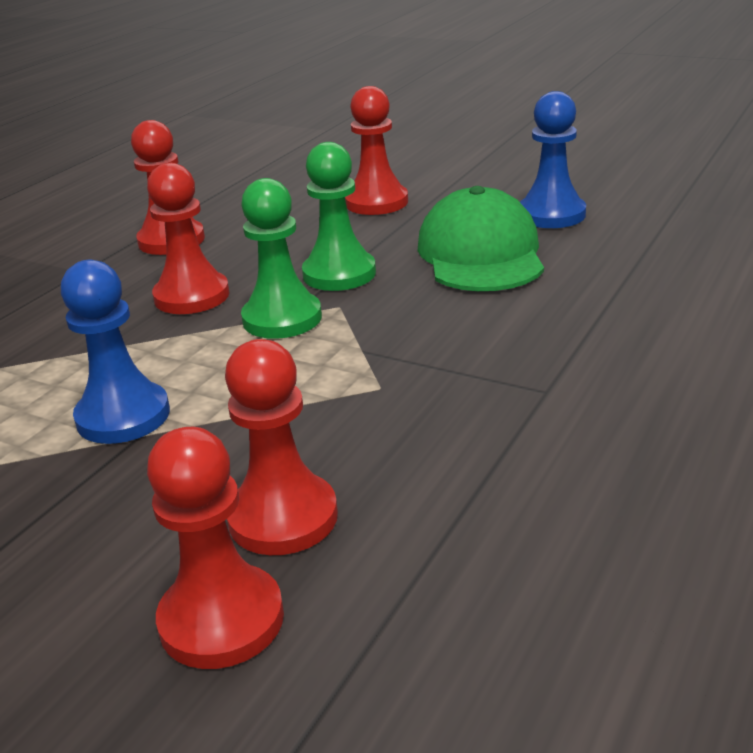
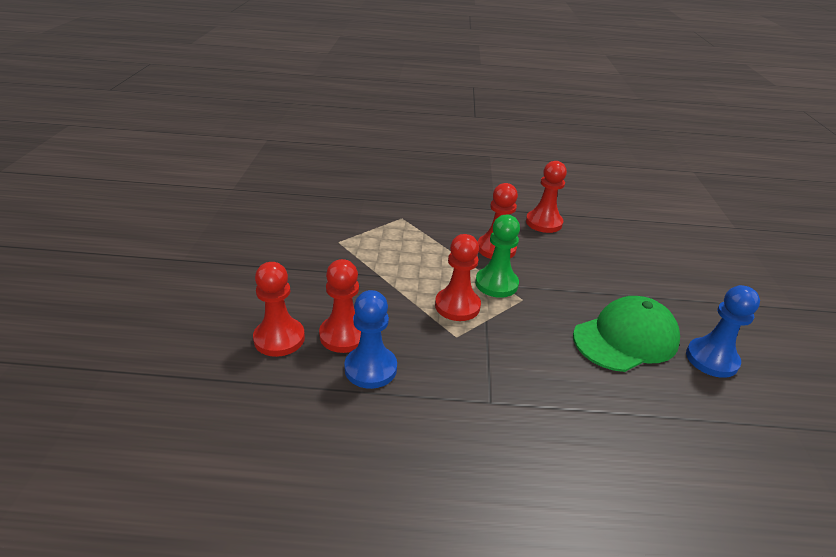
camera: 60 degrees right, 5 degrees up
(123, 416) = (390, 266): blue pawn -> blue pawn (370, 368)
(339, 274) = (555, 289): green pawn -> none
(376, 202) = (653, 277): red pawn -> red pawn (457, 306)

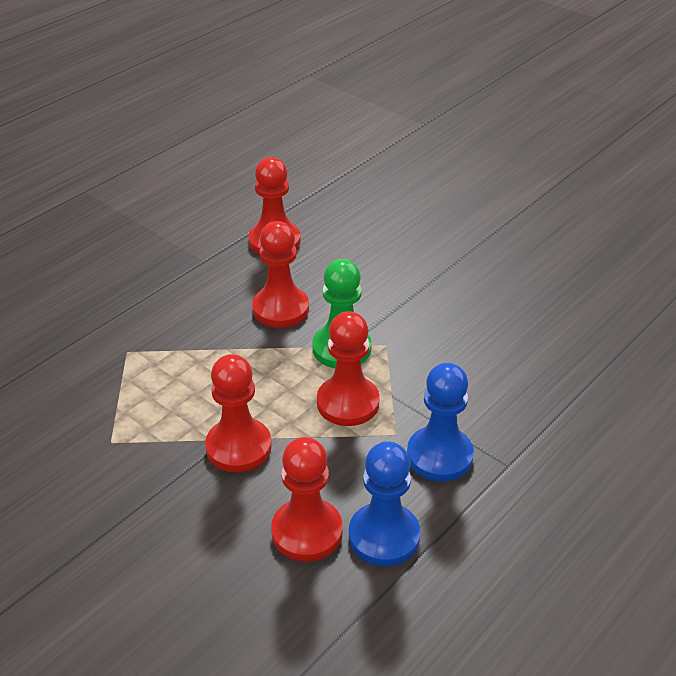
camera: 50 degrees left, 5 degrees up
(279, 338) = (256, 600): red pawn -> red pawn (238, 447)
(625, 338) = (506, 312): green cap -> none
(711, 359) = (576, 278): blue pawn -> blue pawn (439, 456)

